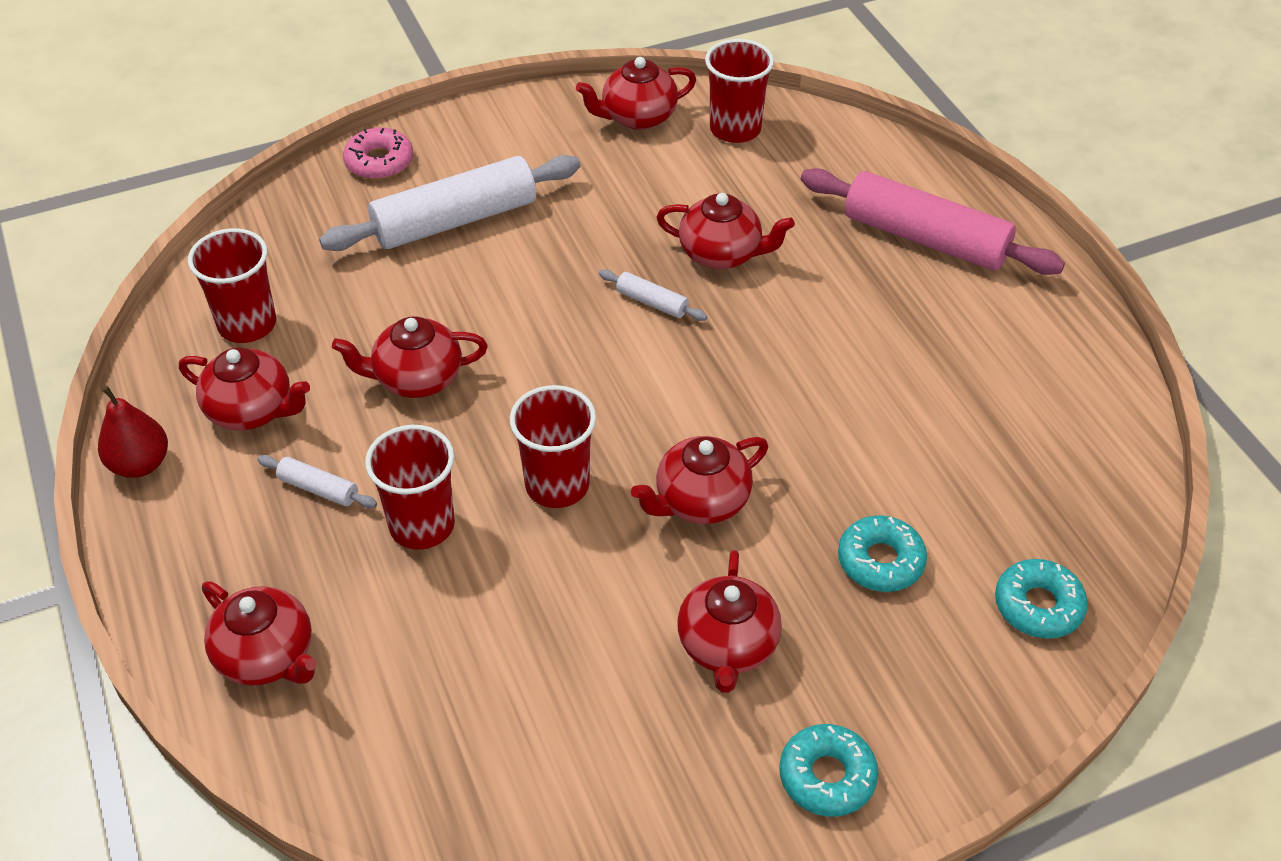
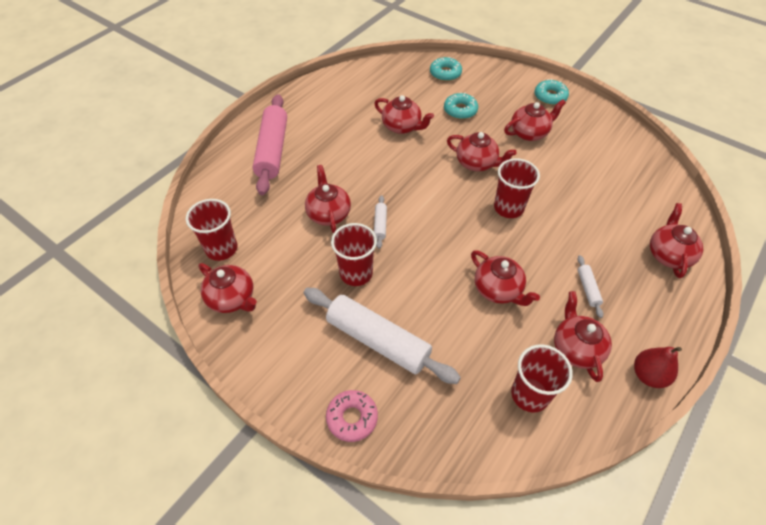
camera: 120 degrees left, 5 degrees up
(422, 525) = (568, 240): red cup -> red cup (356, 273)
(884, 437) = (402, 127): none -> red teapot

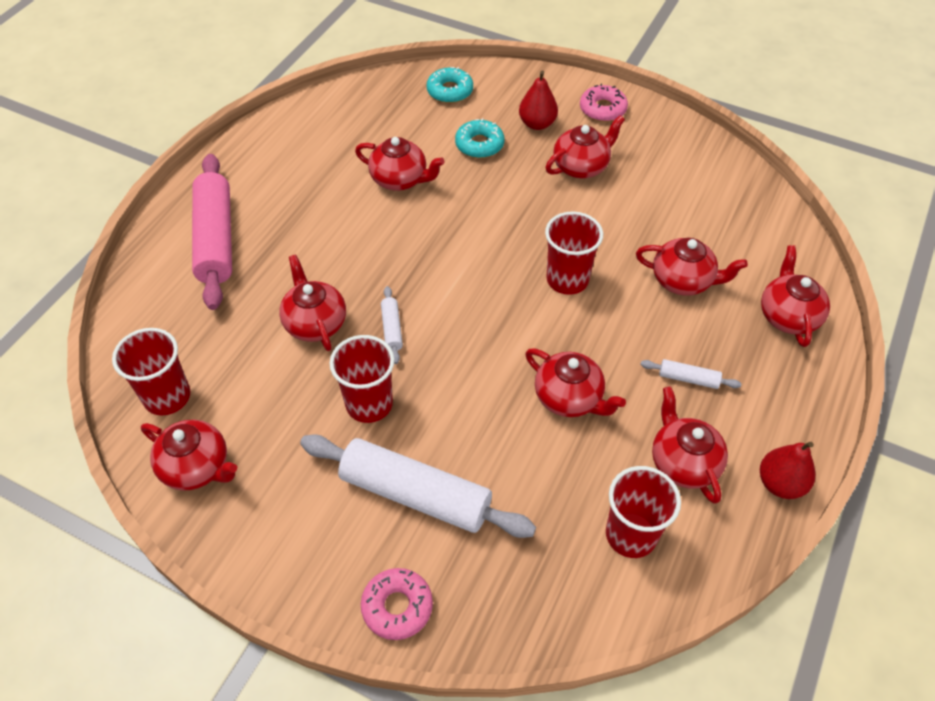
camera: 10 degrees left, 0 degrees up
(477, 163) = (514, 220): red teapot -> red teapot (683, 281)
(502, 101) = (537, 124): none -> red pear
(550, 96) = (602, 109): turquoise donut -> pink donut
(588, 289) = (688, 378): white rolling pin -> white rolling pin turned 60 degrees counterclockwise

